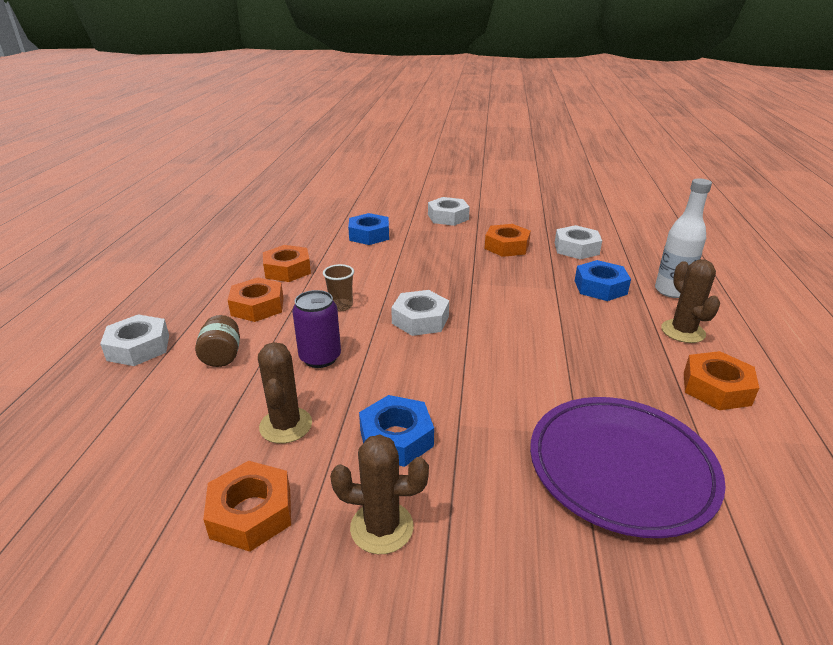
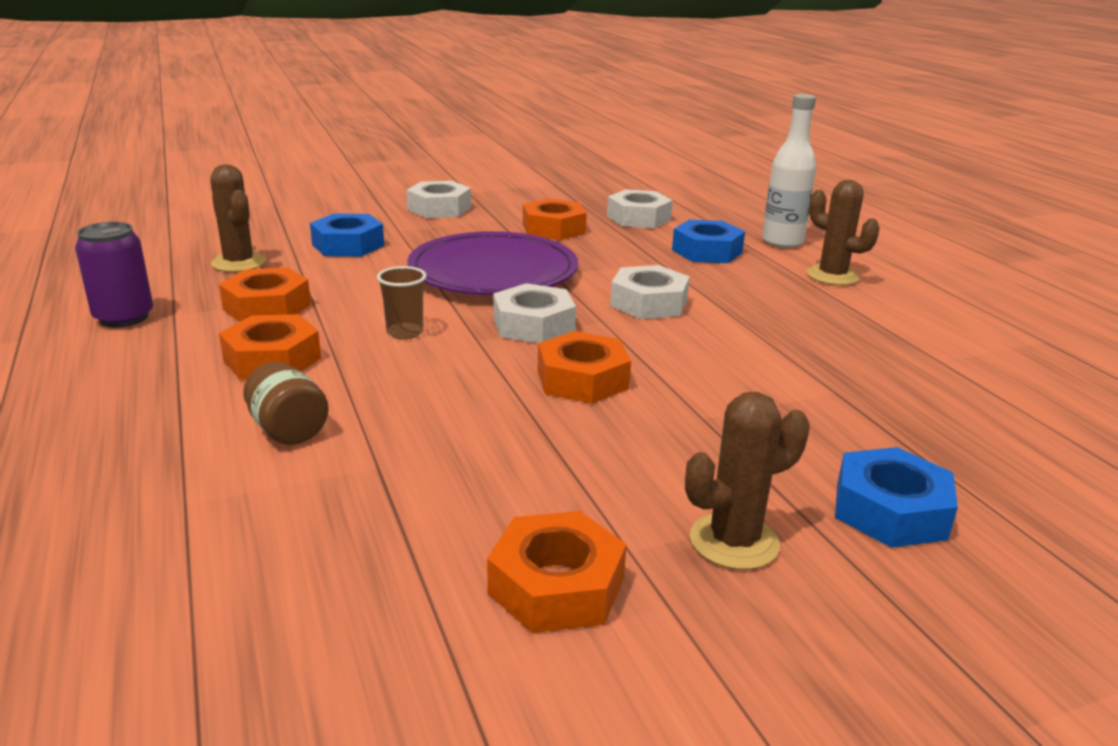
camera: 30 degrees left, 5 degrees down
(138, 347) = (120, 455): white nut -> white nut (649, 303)
(286, 425) = (488, 480): brown cactus -> brown cactus (239, 263)
(320, 358) = (445, 396): purple can -> purple can (124, 318)
(396, 438) = (647, 451): blue nut -> blue nut (890, 510)
(621, 468) = (906, 408): purple plate -> purple plate (493, 272)
(716, 388) = (914, 318): orange nut -> orange nut (582, 379)

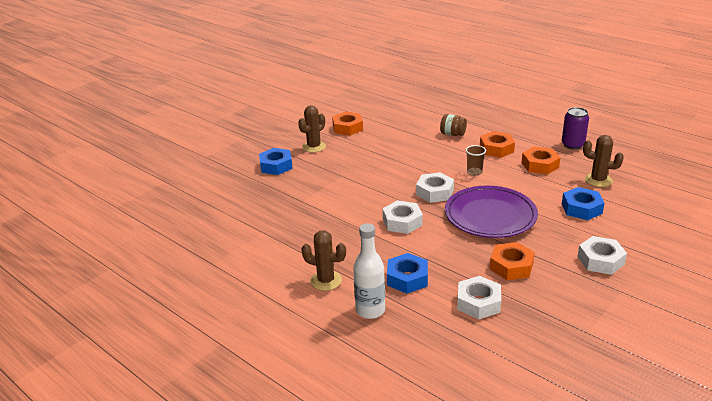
camera: 155 degrees right, 5 degrees up
(582, 379) = (391, 176): orange nut -> none

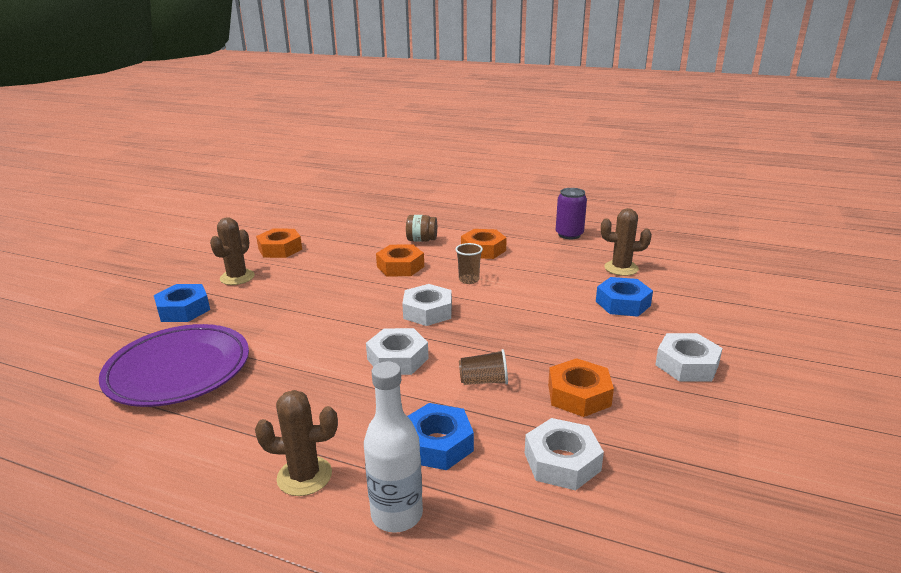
camera: 20 degrees left, 5 degrees down
(452, 246) = (484, 381): none -> brown cup
(490, 216) = (515, 330): purple plate -> purple plate (178, 370)
(540, 165) = (544, 261): orange nut -> orange nut (400, 267)

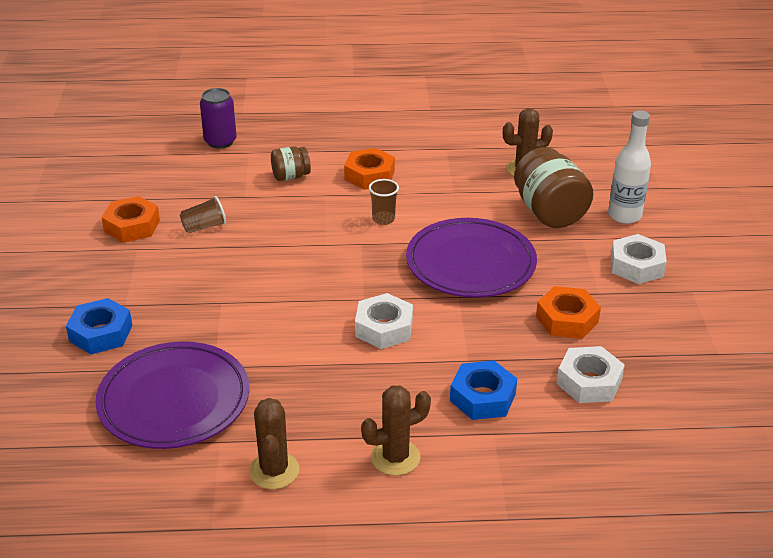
camera: 25 degrees left, 10 degrees up
(237, 277) = (120, 277): brown cactus -> brown cactus (274, 471)
(397, 515) = (494, 462): white bottle -> white bottle (624, 215)
(400, 267) = (297, 219): orange nut -> none
(427, 311) = (371, 268): white nut -> none
(484, 381) = (479, 329): brown cup -> brown cup (204, 226)
(518, 327) = (470, 263): none -> purple plate
(569, 235) = (446, 134): purple can -> purple can (220, 141)
(623, 303) = (549, 212): blue nut -> brown jar

